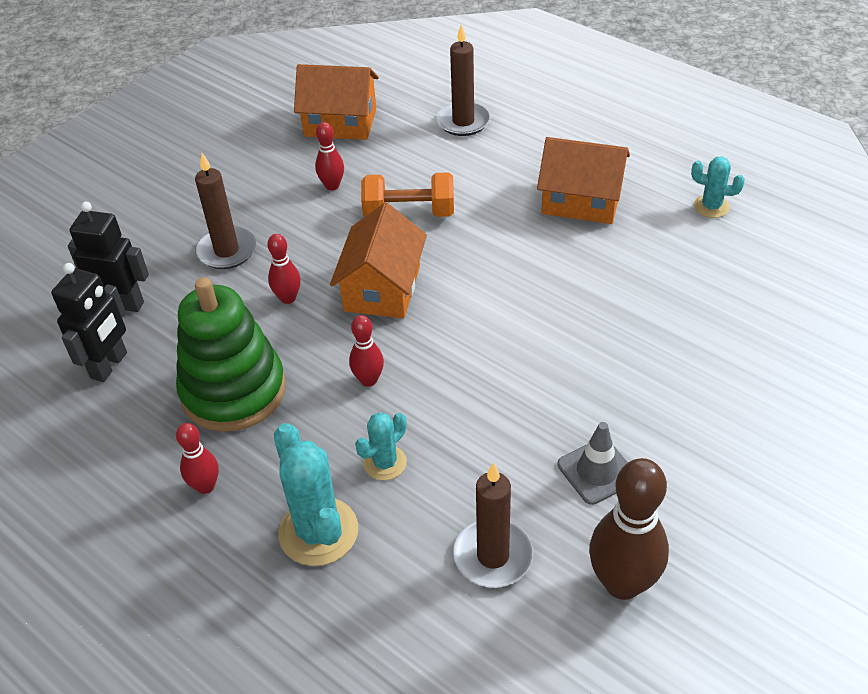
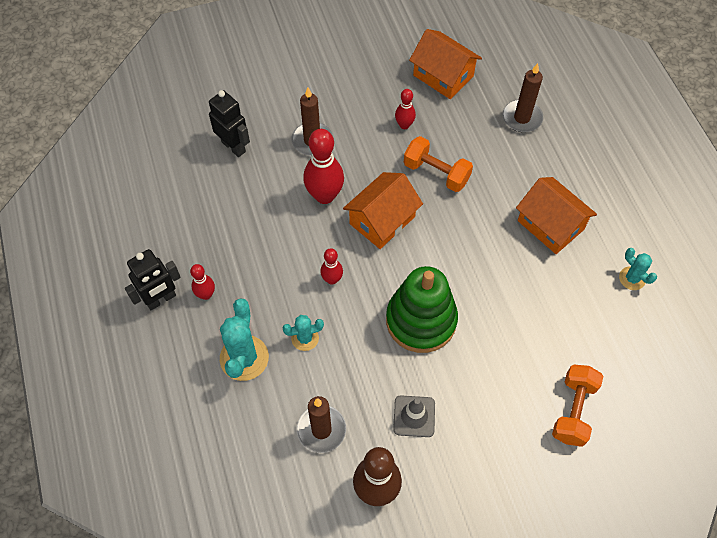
camera: 30 degrees right, 15 degrees up
(109, 365) = (203, 186): black robot -> black robot (161, 299)
(233, 391) = (256, 242): green stacking toy -> green stacking toy (421, 320)
(288, 298) = (324, 195): red bowling pin -> red bowling pin, size x1.86
(770, 361) = (573, 410): none -> orange dumbbell

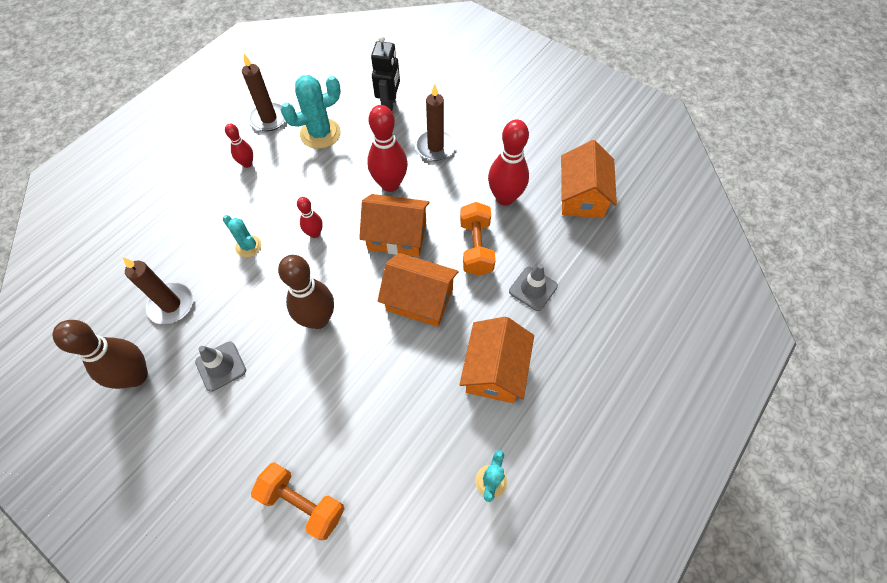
camera: 55 degrees right, 0 degrees up
(161, 299) = (226, 141): black robot -> none
(244, 358) = (207, 218): turquoise cactus -> turquoise cactus (320, 133)
(404, 125) = (505, 197): red bowling pin -> red bowling pin, size x1.86
(421, 320) = (318, 319): green stacking toy -> brown bowling pin
(455, 239) = (419, 299): none -> orange house
(501, 159) = (533, 288): none -> grey traffic cone
(522, 118) = (594, 280): brown candle -> brown candle (269, 118)
(573, 410) = (303, 503): orange dumbbell -> orange dumbbell turned 45 degrees clockwise

